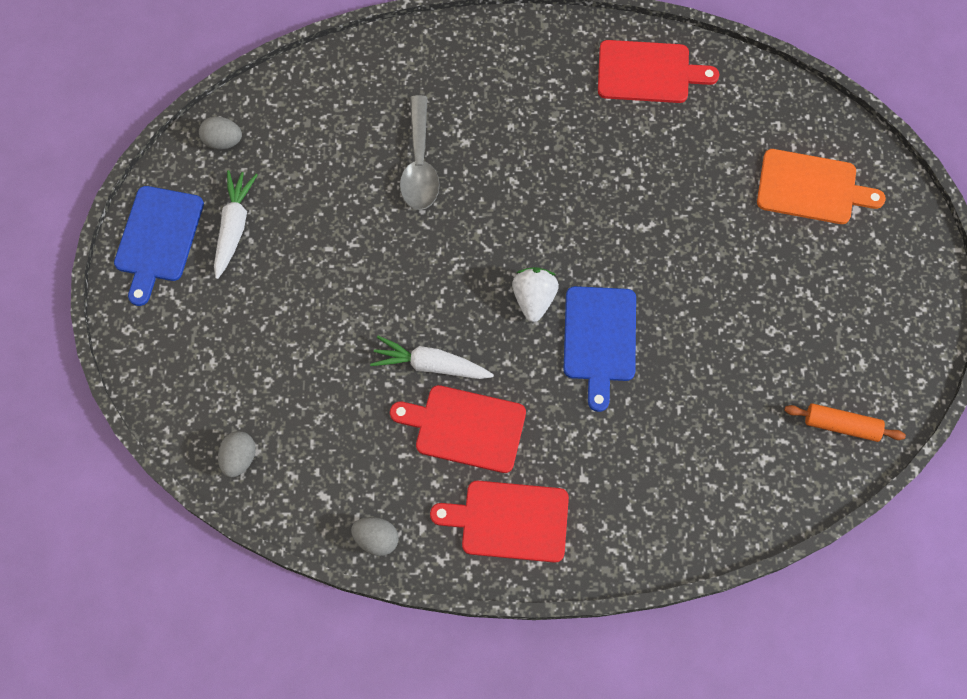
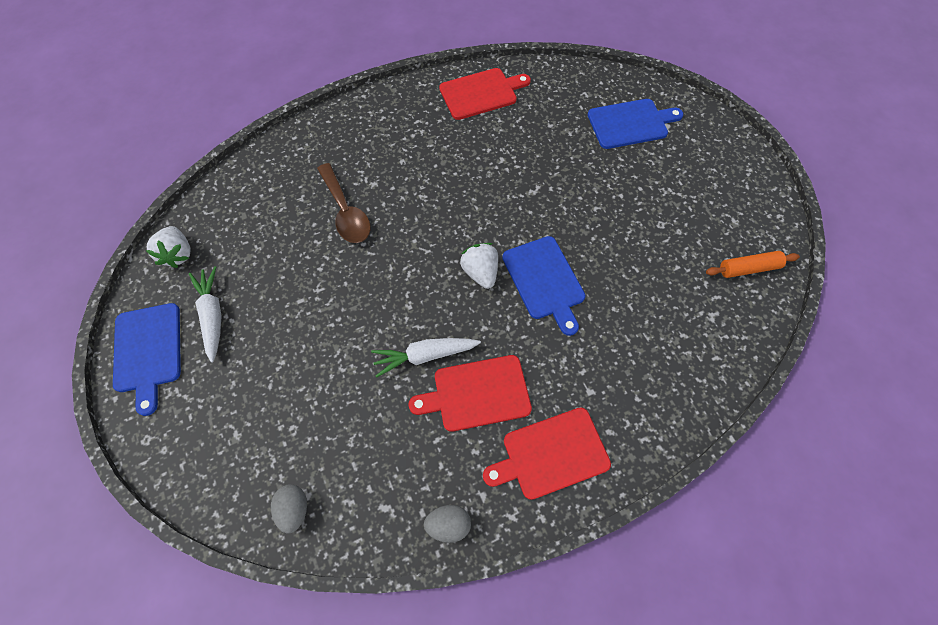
camera: 25 degrees left, 5 degrees down
(223, 141) = (178, 254): grey egg -> white strawberry
(419, 164) = (346, 212): grey spoon -> brown spoon
(811, 188) = (630, 123): orange cutting board -> blue cutting board

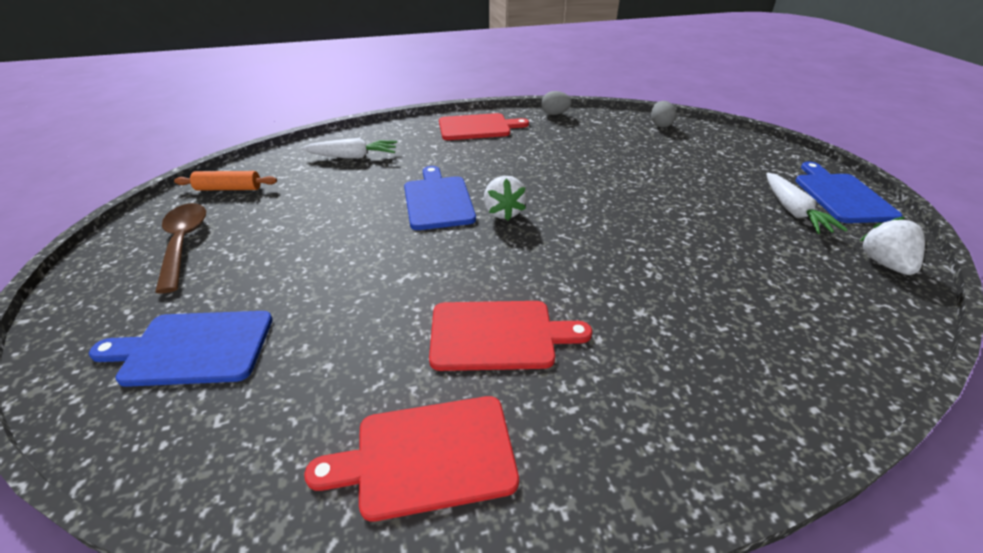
camera: 170 degrees left, 25 degrees down
(346, 212) = (673, 282): brown spoon -> brown spoon (183, 243)
(425, 356) = (567, 171): white carrot -> white carrot (352, 157)
(477, 394) = (525, 151): red cutting board -> red cutting board (498, 335)

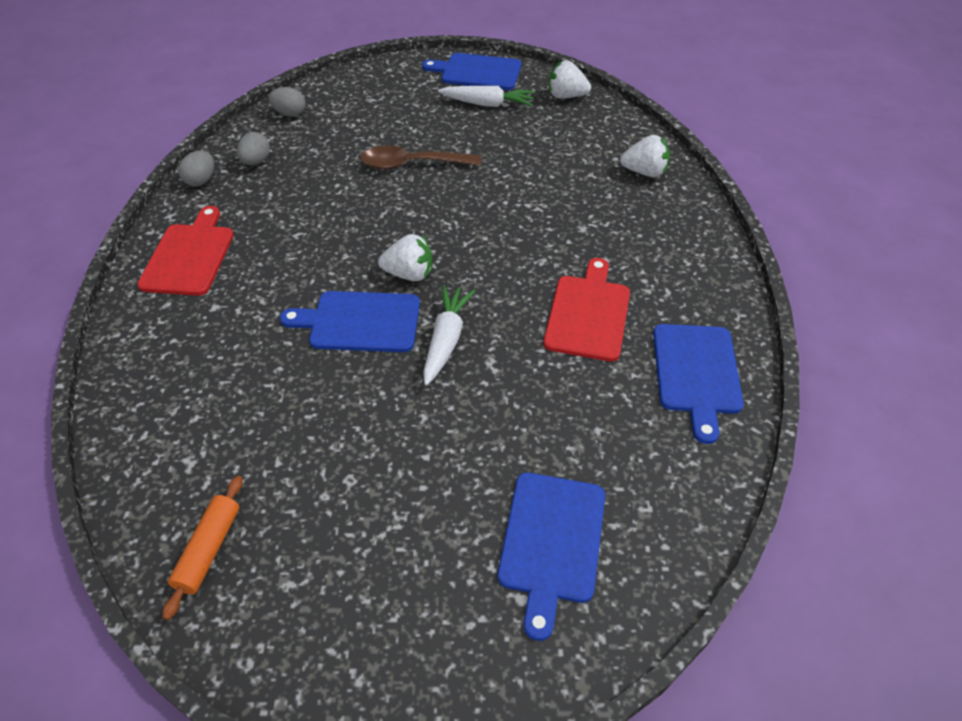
camera: 75 degrees left, 10 degrees up
(183, 243) = (343, 587): brown spoon -> brown spoon (412, 164)
(352, 157) = (194, 396): white carrot -> white carrot (446, 340)
(427, 456) = (696, 373): red cutting board -> blue cutting board
(591, 126) = (256, 161): none -> grey egg
(804, 358) = (644, 172): none -> white strawberry

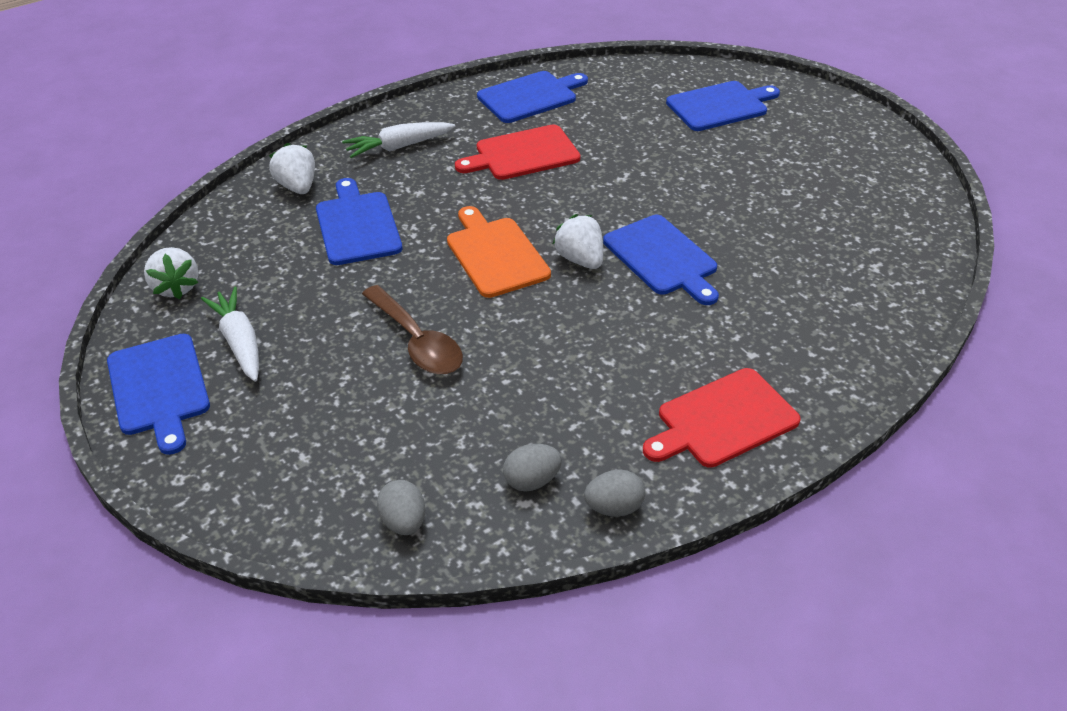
camera: 125 degrees left, 5 degrees down
(209, 549) = (902, 219): orange rolling pin -> none
(446, 340) = (627, 206): white carrot -> white carrot (399, 147)
(462, 233) = (495, 254): none -> orange cutting board
(565, 183) = (357, 225): none -> blue cutting board

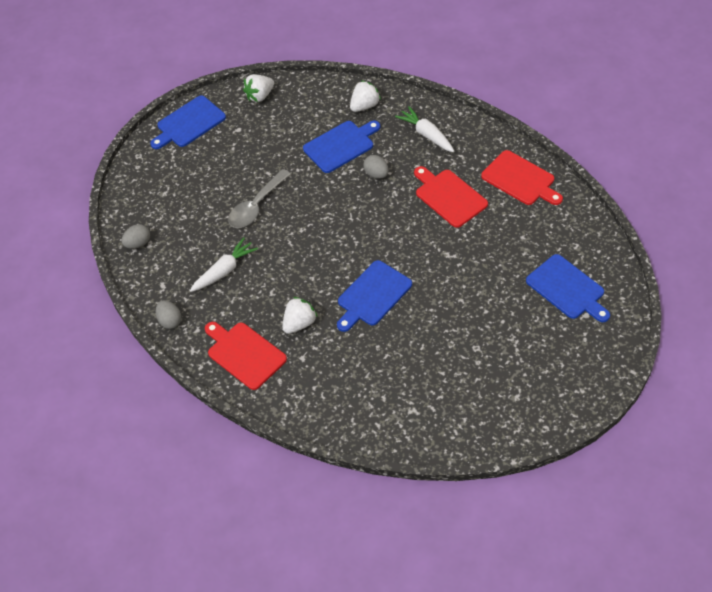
camera: 75 degrees right, 10 degrees up
(240, 342) = (230, 137): white carrot -> white carrot (224, 270)
(417, 342) = (256, 206): brown spoon -> grey spoon
(495, 254) = (341, 215): orange cutting board -> none
(530, 96) = (520, 179): blue cutting board -> red cutting board
(532, 481) = (176, 283): grey egg -> grey egg (376, 174)
(580, 259) = (354, 256): white strawberry -> white strawberry (299, 323)

